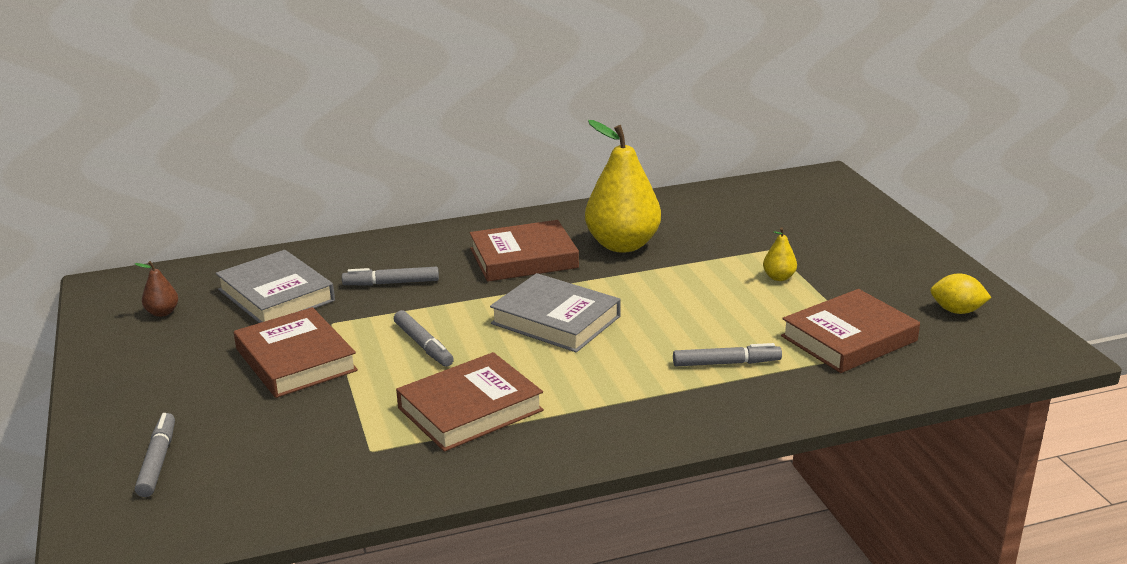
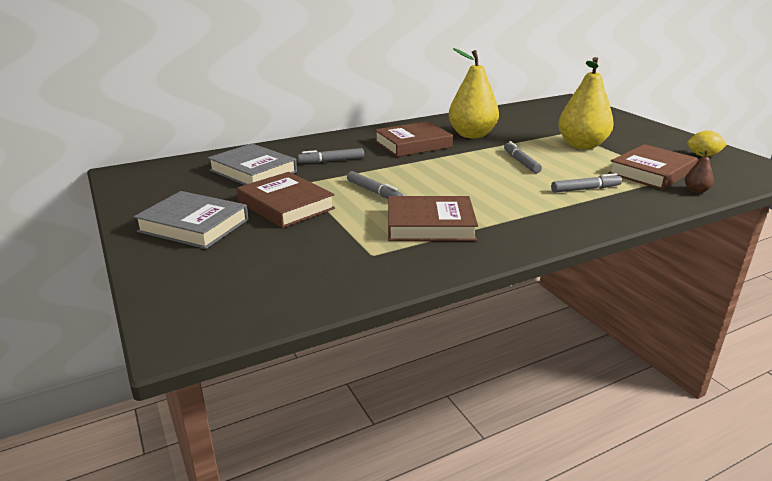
camera: 10 degrees left, 0 degrees up
(158, 461) = (206, 274): grey marker -> grey marker (521, 162)
(162, 312) = (173, 185): brown pear -> brown pear (696, 191)
(470, 409) = (430, 225): brown book -> brown book turned 45 degrees clockwise
(556, 320) = (456, 173): grey book -> grey book (194, 225)
(779, 277) = (582, 145): yellow pear -> yellow pear, size x2.38

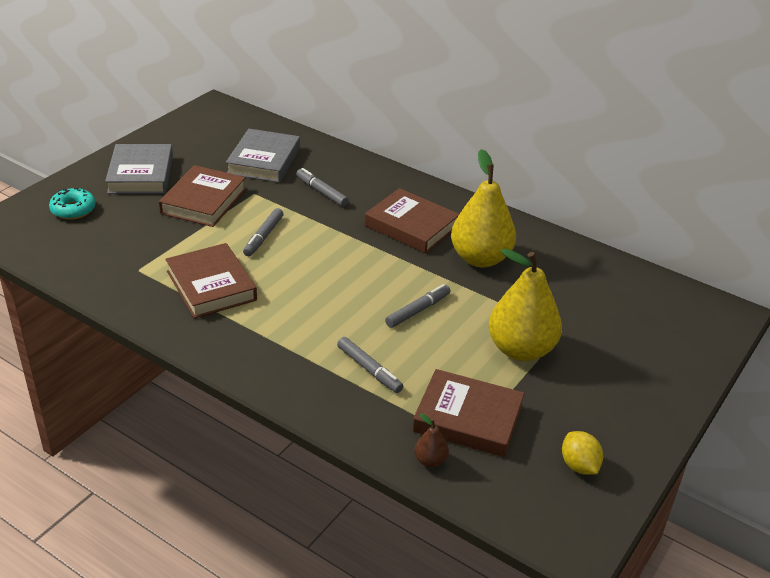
camera: 60 degrees right, 10 degrees up
(212, 273) = (73, 210): none -> turquoise donut

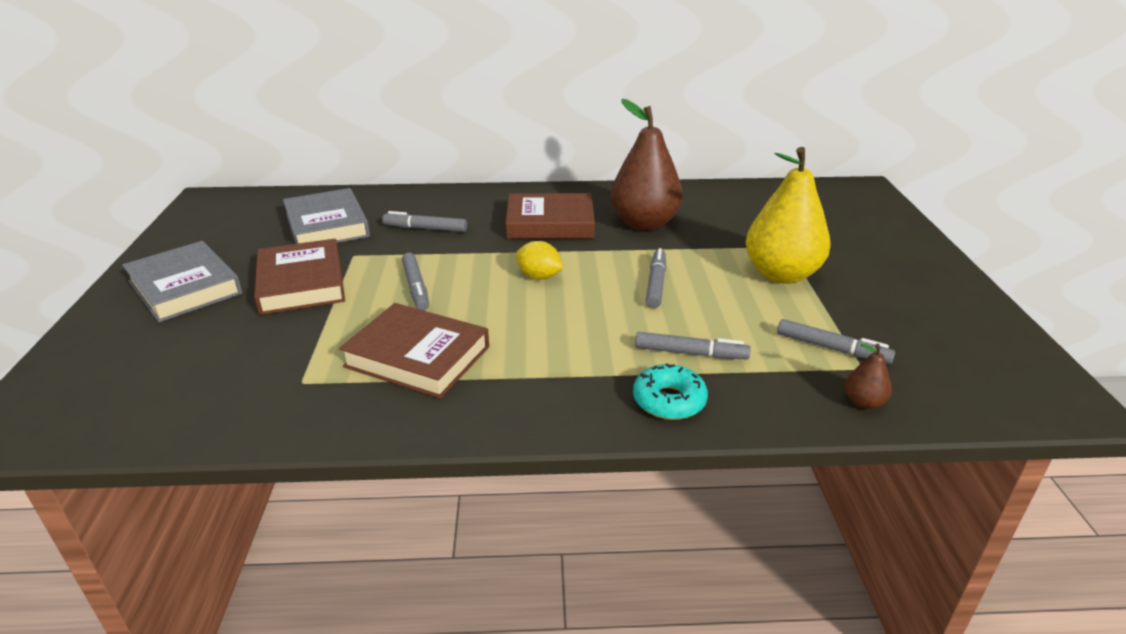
camera: 35 degrees left, 5 degrees down
(73, 210) = (125, 357): turquoise donut -> turquoise donut (669, 401)
(468, 418) = (832, 349): brown book -> grey marker
(480, 258) = (644, 223): yellow pear -> brown pear
(579, 466) = (963, 338): yellow lemon -> yellow lemon (539, 277)

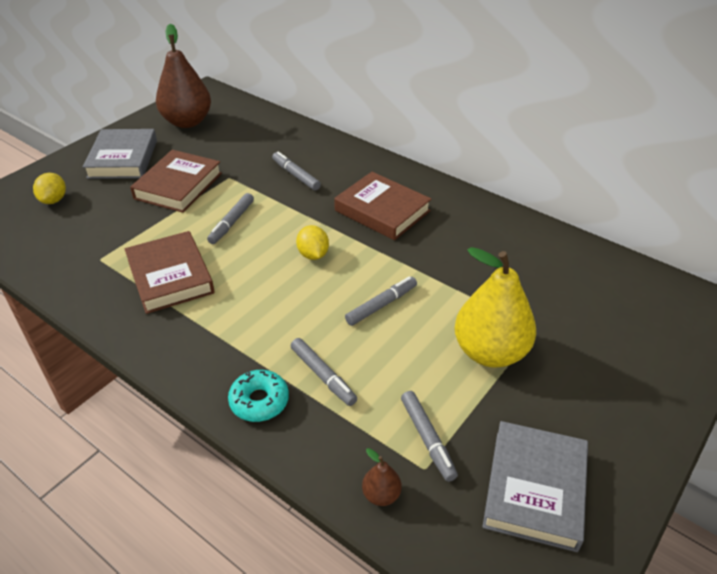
camera: 40 degrees right, 10 degrees up
(139, 359) = (54, 200): none -> yellow lemon
(327, 225) = (244, 144): grey book -> grey book (535, 489)
(644, 223) = (451, 246): brown pear -> brown pear (187, 122)

